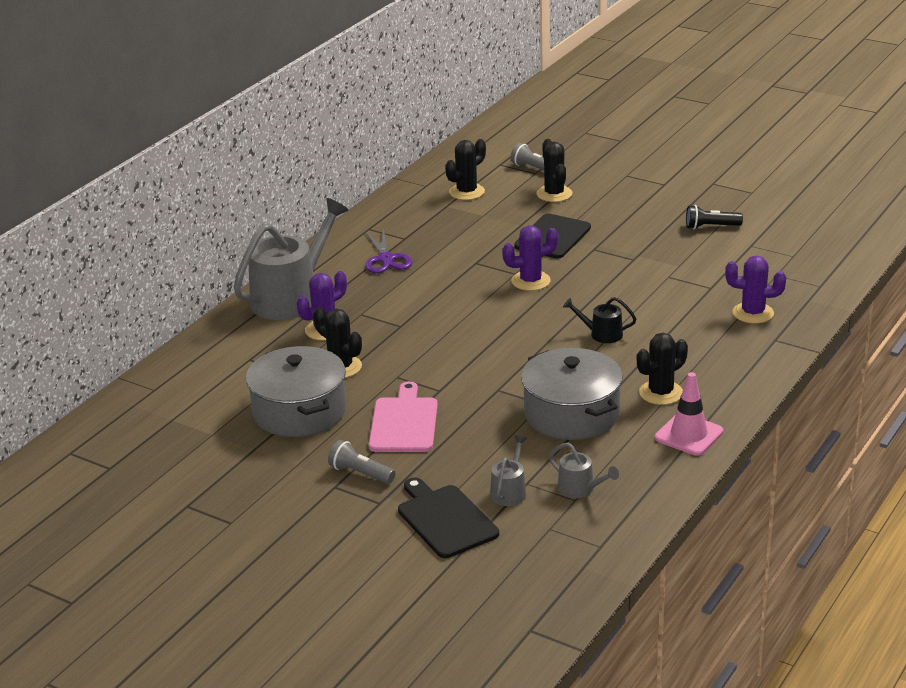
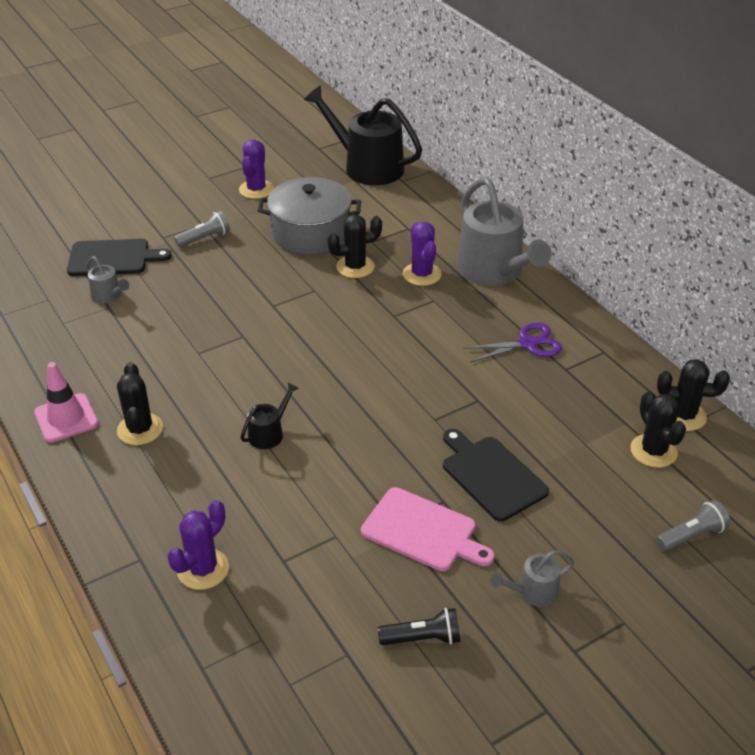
camera: 115 degrees right, 10 degrees up
(136, 420) = (367, 167): none -> black watering can
(386, 259) = (528, 344): purple scissors -> purple scissors turned 150 degrees clockwise
(404, 423) = (246, 275): pink cutting board -> pink cutting board (423, 531)
(530, 281) = (409, 424): purple cactus -> purple cactus (256, 189)
(554, 194) = (606, 525): black cactus -> black cactus (683, 415)
(571, 414) = (167, 363): grey pot -> none
(580, 489) = (71, 330): grey watering can -> grey watering can (533, 592)
(711, 227) = (422, 638): black flashlight -> black flashlight turned 60 degrees clockwise

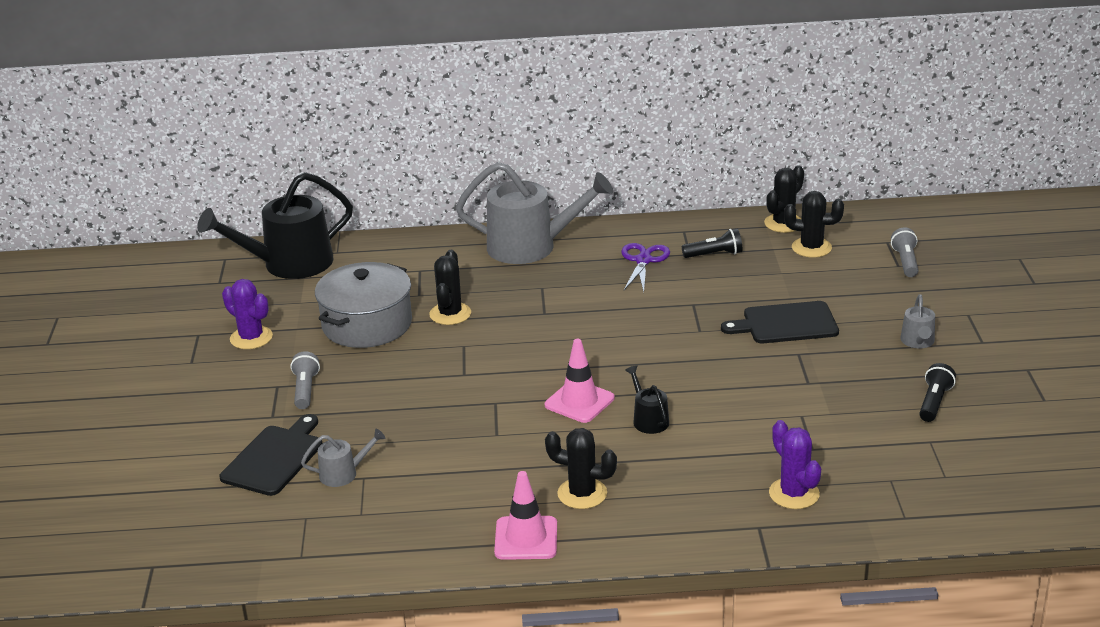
camera: 60 degrees left, 10 degrees down
(272, 382) = (579, 402): none -> pink traffic cone
(422, 274) = (498, 283): purple cactus -> none
(423, 531) = (824, 372): pink cutting board -> none
(578, 386) = (714, 254): none -> black flashlight

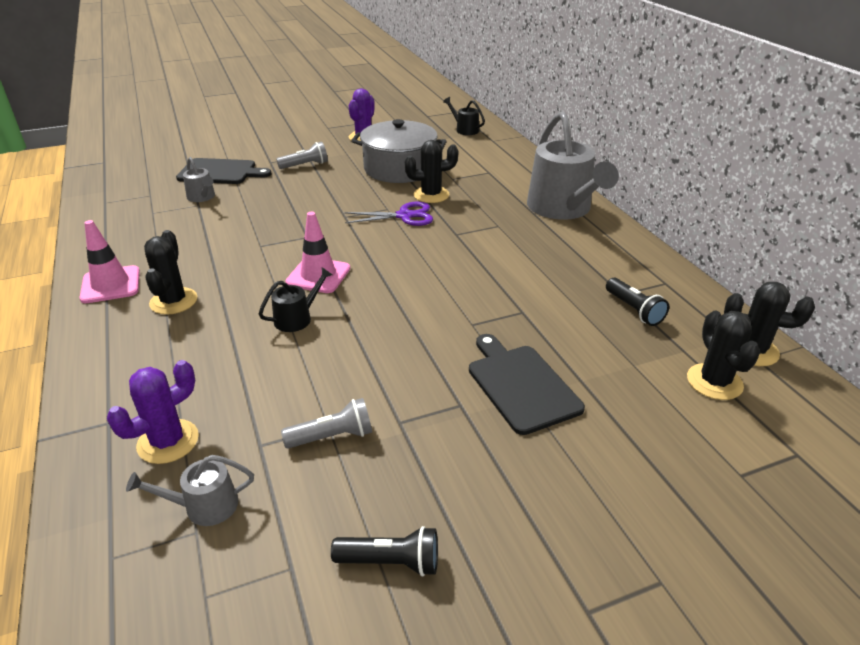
camera: 70 degrees right, 5 degrees up
(289, 264) = (465, 130): black watering can -> black watering can, size x0.45
(643, 260) = (585, 268): purple scissors -> purple scissors (404, 216)
(905, 262) = (758, 482): grey flashlight -> grey flashlight (332, 436)
(918, 342) = (545, 523): grey watering can -> grey watering can (204, 506)

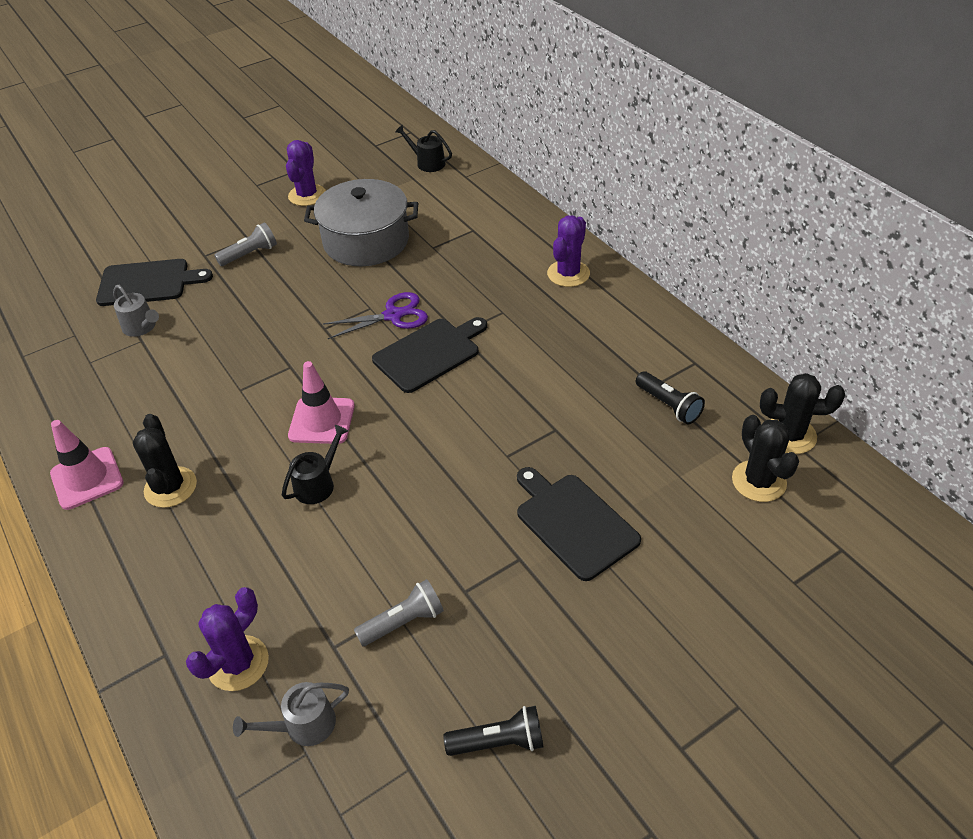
camera: 10 degrees left, 10 degrees up
(426, 244) = (429, 353): none -> black cutting board
(431, 195) = (415, 278): black cactus -> none
(562, 208) = (568, 274): grey watering can -> purple cactus

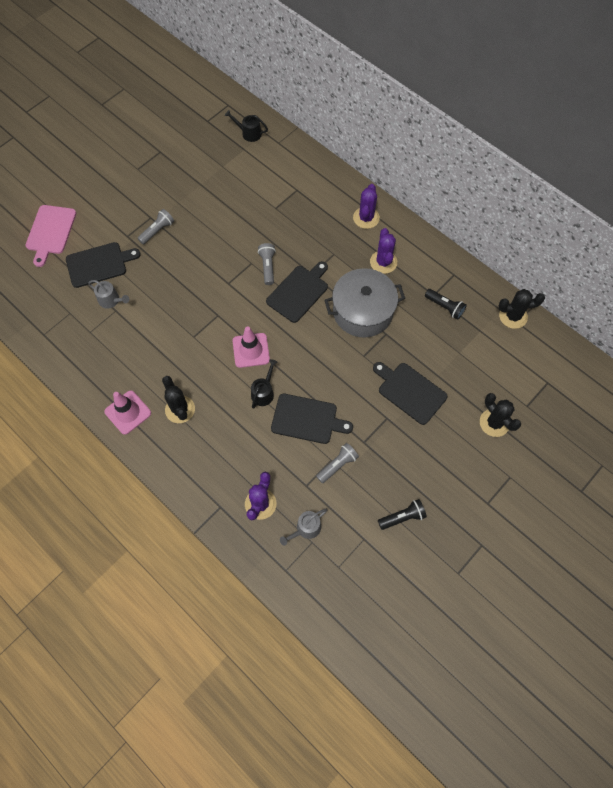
camera: 15 degrees left, 20 degrees up
(102, 239) = (50, 232): none -> pink cutting board
(307, 195) = (176, 174): purple cactus -> purple cactus (383, 262)
(366, 241) = (230, 209): grey pot -> grey pot (362, 311)
(375, 537) = (307, 419): none -> black cutting board
(393, 315) = (268, 267): purple scissors -> grey flashlight
(759, 481) = (501, 349): black cactus -> black cactus (494, 423)

